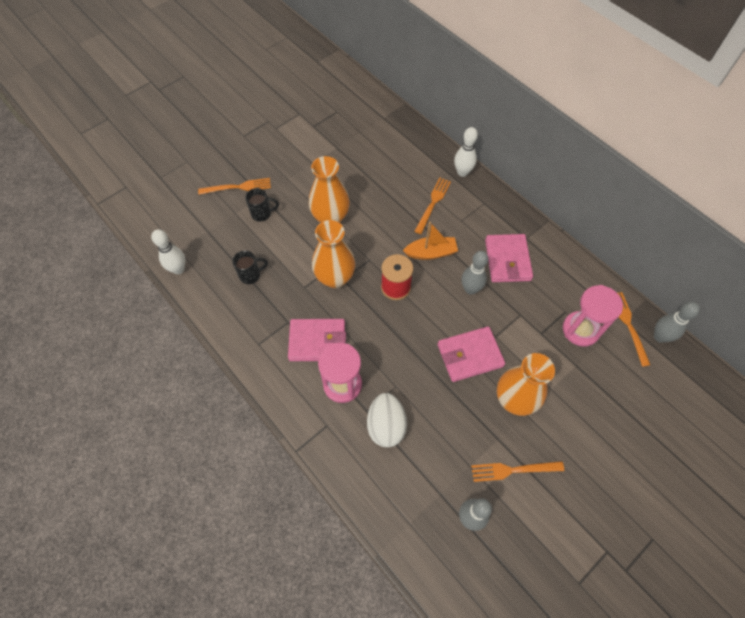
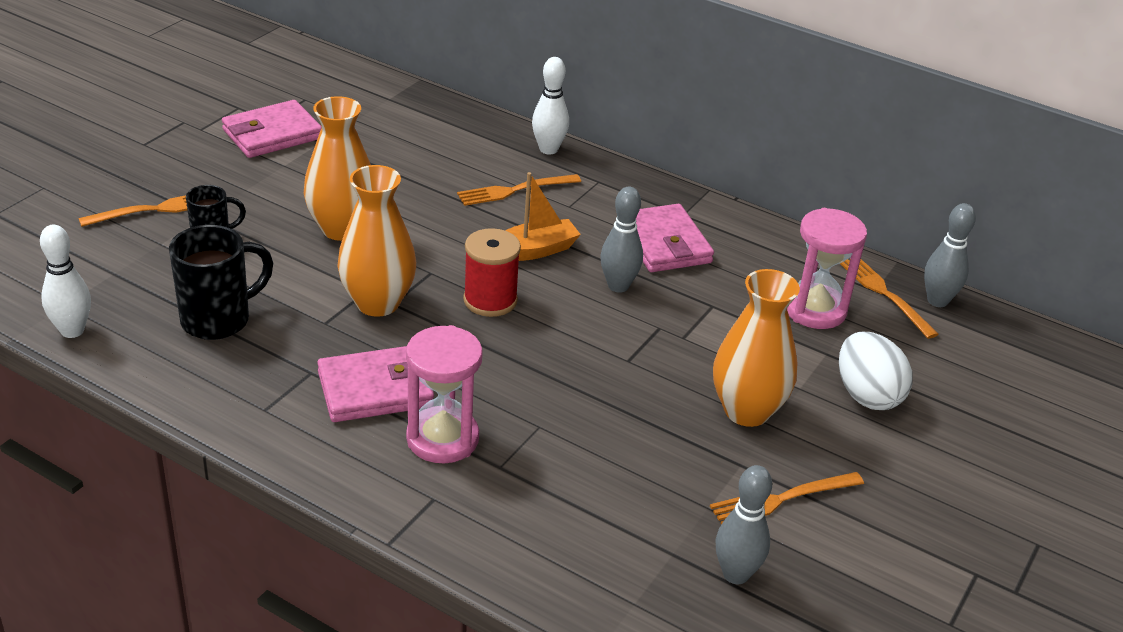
camera: 20 degrees left, 25 degrees down
(251, 275) = (218, 320): black mug -> black mug, size x1.67
(386, 425) = (542, 480): white egg -> white egg (867, 395)
(433, 203) = (514, 190): orange fork -> orange fork turned 120 degrees counterclockwise
(470, 355) = (650, 367): pink wallet -> pink wallet (272, 134)

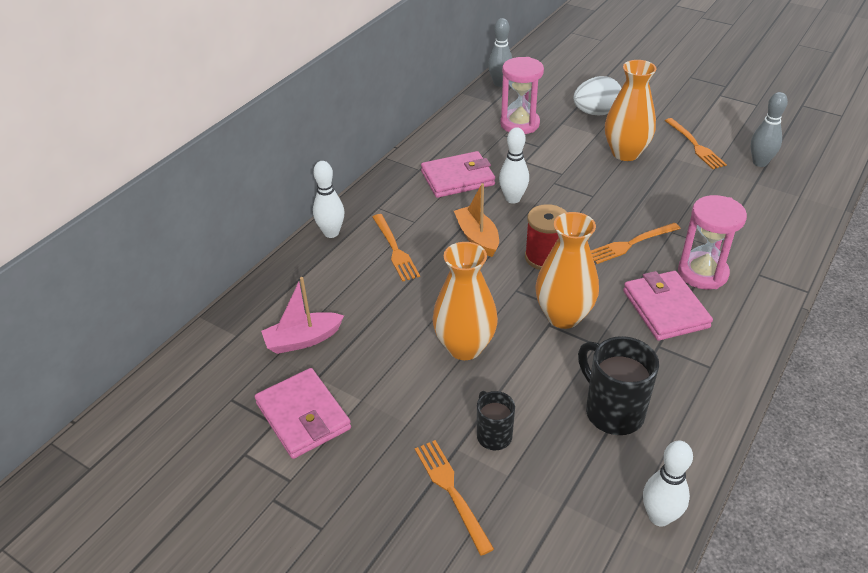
camera: 85 degrees left, 5 degrees up
(374, 133) = (303, 340): none -> pink boat
(618, 286) = (513, 199): grey bowling pin -> white bowling pin
(884, 294) = (497, 99): orange fork -> orange fork (630, 244)

